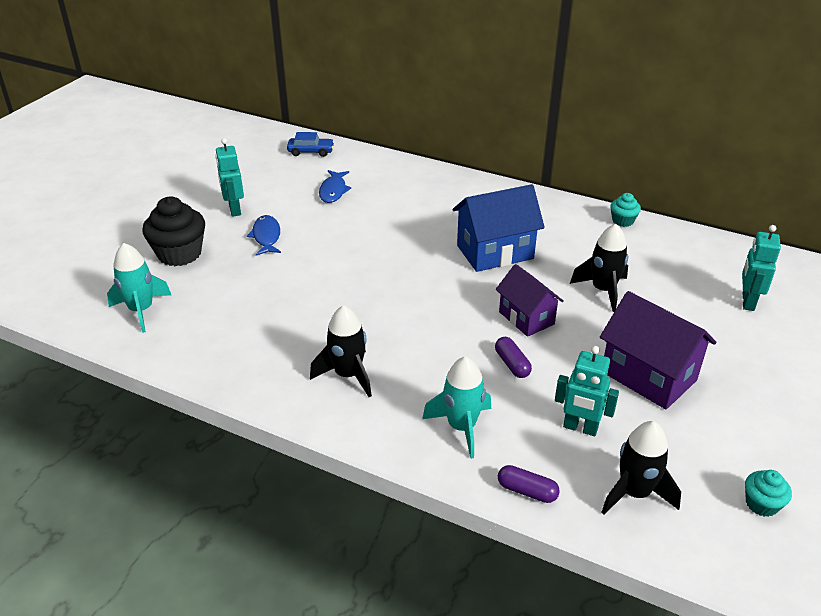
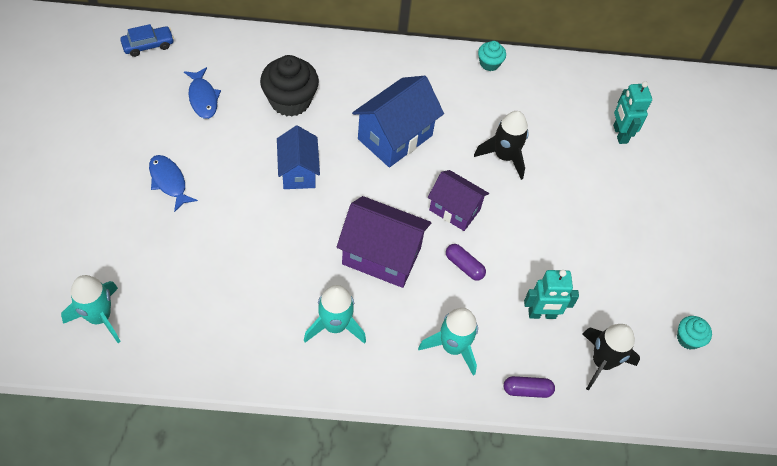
camera: 30 degrees left, 20 degrees up
(179, 254) = (93, 232): black cupcake -> black cupcake (290, 101)
(234, 210) = (114, 154): turquoise robot -> none
(348, 375) = (335, 326): black rocket -> turquoise rocket
(386, 255) = (298, 171): none -> blue house
(648, 376) = (572, 242): purple house -> purple house (381, 256)

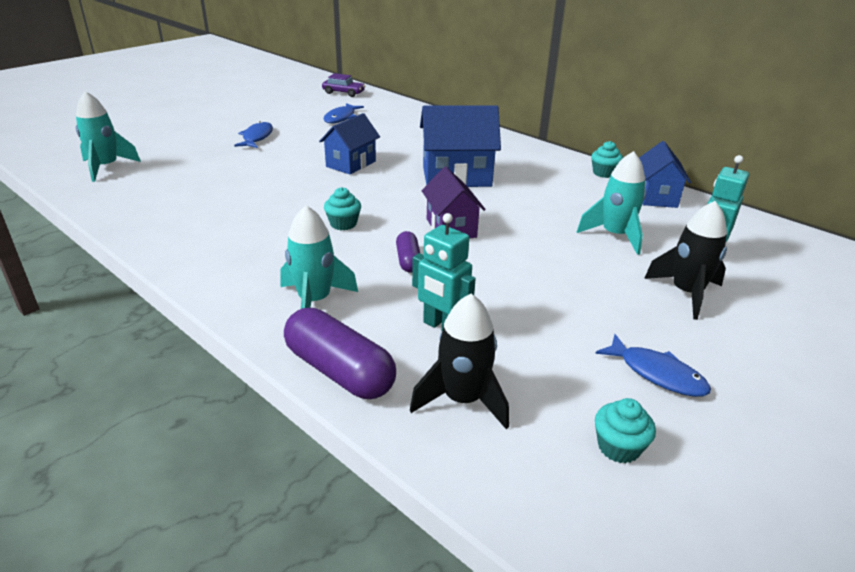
camera: 45 degrees right, 25 degrees down
(148, 45) = (343, 93): blue car -> purple car
(290, 101) = (399, 137): black cupcake -> none
(335, 326) = (239, 240): turquoise rocket -> turquoise rocket (615, 235)
(381, 256) = (343, 224): purple house -> turquoise cupcake
(504, 156) = (547, 220): black rocket -> black rocket (686, 293)
(527, 390) = (339, 371): purple capsule -> purple capsule, size x1.83
(545, 77) = (656, 196): none -> blue house
(668, 272) = (657, 373): none -> blue fish

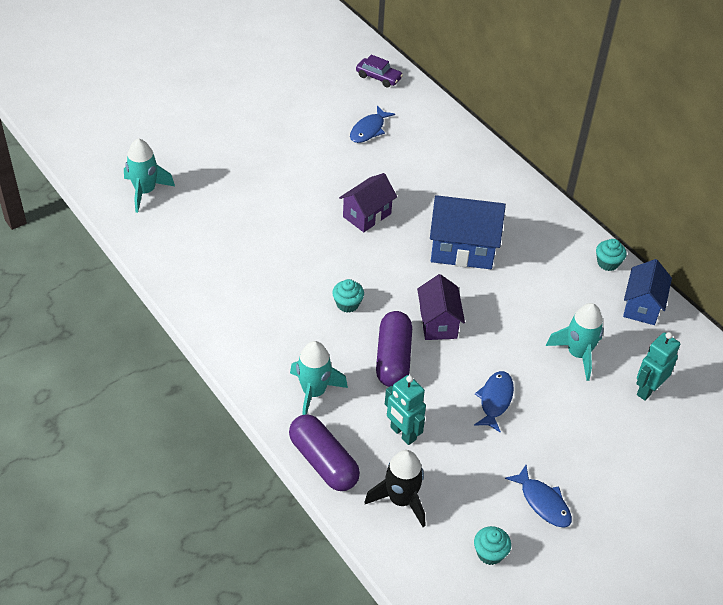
camera: 10 degrees right, 15 degrees up
(257, 137) = (281, 157): blue fish -> blue fish (495, 400)
(351, 164) = (367, 215): blue house -> purple house
(408, 260) = (393, 358): purple capsule -> purple capsule, size x1.83
(686, 293) = (605, 430): black rocket -> none

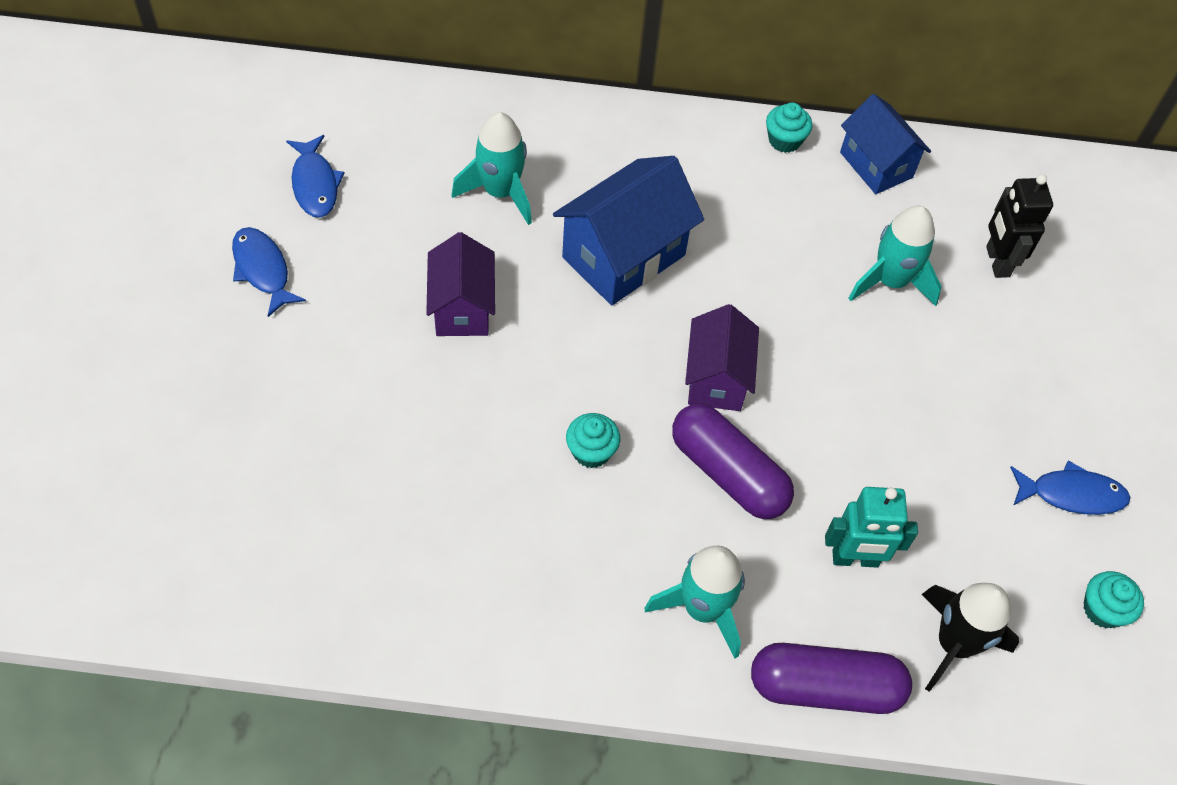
camera: 50 degrees left, 10 degrees up
(145, 191) = (123, 537): turquoise rocket -> turquoise rocket (500, 192)
(378, 77) = (233, 97): purple car -> none
(438, 323) = (716, 378): purple house -> purple house turned 60 degrees clockwise
(495, 400) = (887, 419): blue fish -> blue fish (263, 270)
(647, 390) = (997, 261): turquoise robot -> black robot

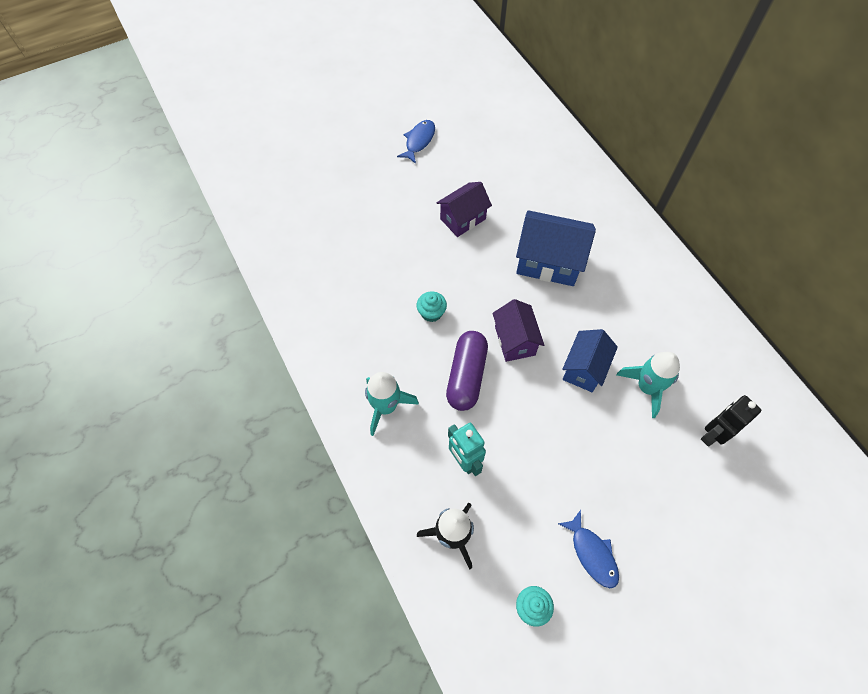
camera: 60 degrees right, 5 degrees up
(315, 184) = (477, 129): blue fish -> none
(500, 192) = (537, 194): turquoise rocket -> none
(716, 378) = (514, 341): purple house -> purple house turned 75 degrees counterclockwise
(784, 140) = (688, 288): turquoise cupcake -> none
(825, 687) = (384, 484): purple capsule -> none
(876, 165) = (717, 339): blue house -> blue house (584, 369)

